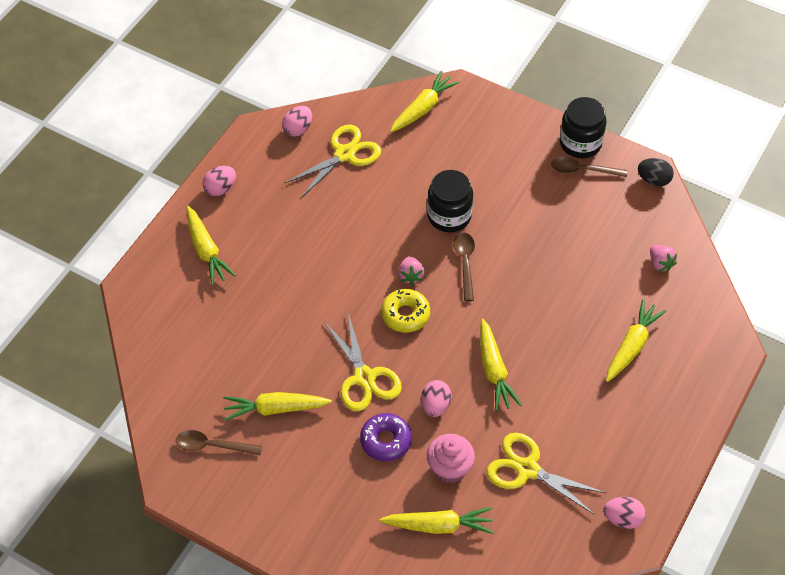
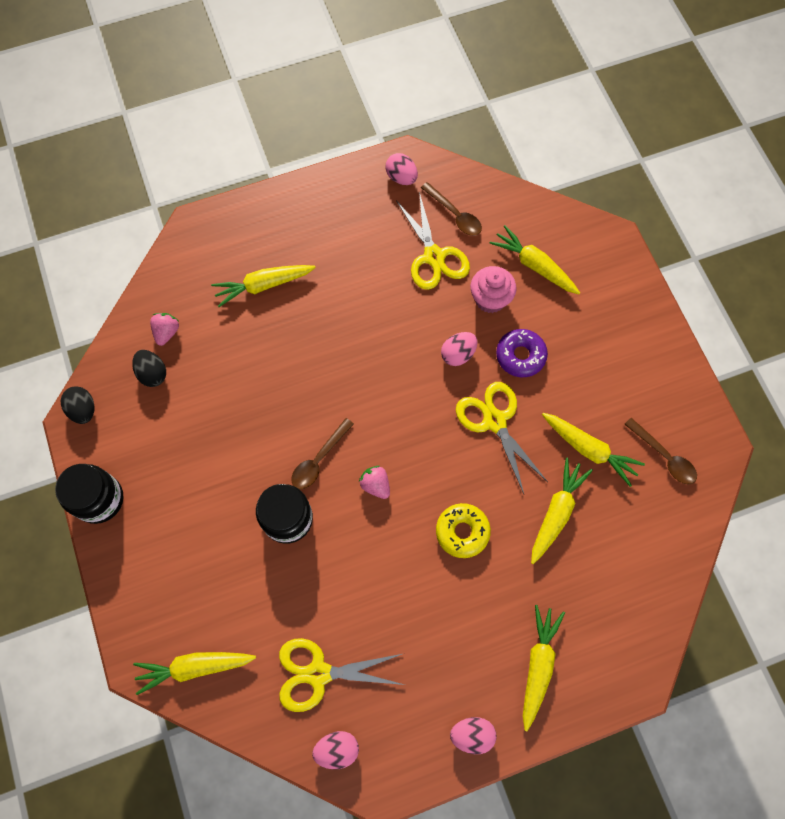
camera: 140 degrees left, 15 degrees up
(364, 378) = (494, 420): yellow scissors -> yellow scissors turned 45 degrees counterclockwise
(405, 315) = (412, 451): yellow donut -> yellow donut (462, 532)
(410, 276) = (376, 485): pink strawberry -> pink strawberry turned 75 degrees counterclockwise
(494, 370) = (386, 347): yellow carrot -> yellow carrot (556, 513)
(583, 170) = (128, 469): brown spoon -> brown spoon (454, 214)
(637, 232) = (153, 373): none -> black egg

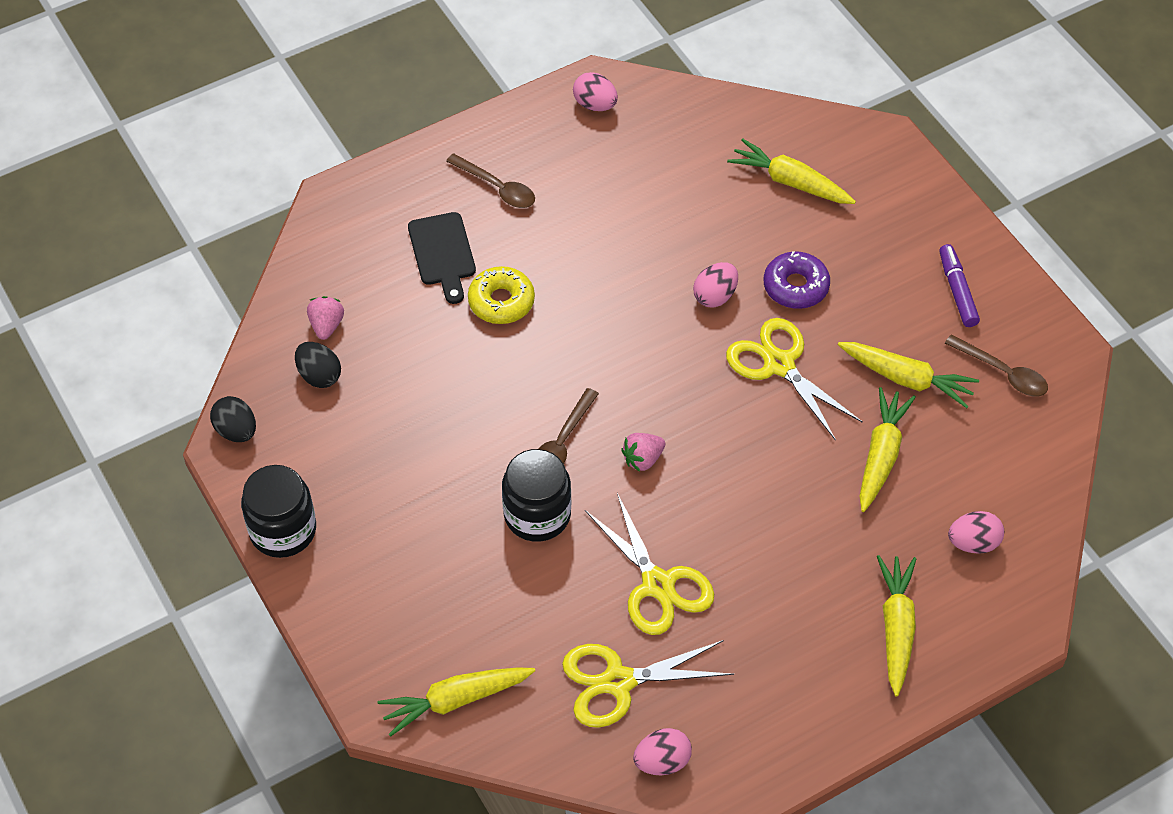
camera: 10 degrees left, 15 degrees down
(264, 285) = (443, 253): yellow carrot -> black cutting board
(376, 485) = (643, 459): pink strawberry -> pink strawberry turned 75 degrees counterclockwise
(434, 257) = (658, 190): yellow scissors -> yellow scissors (658, 585)
(454, 214) = (674, 138): brown spoon -> brown spoon (497, 187)
(462, 532) = (766, 495): yellow donut -> yellow donut (501, 301)
(472, 734) = (830, 717): pink egg -> pink egg (973, 543)
(490, 299) = (742, 228): pink cupcake -> none
(643, 379) = (957, 290): none -> purple marker

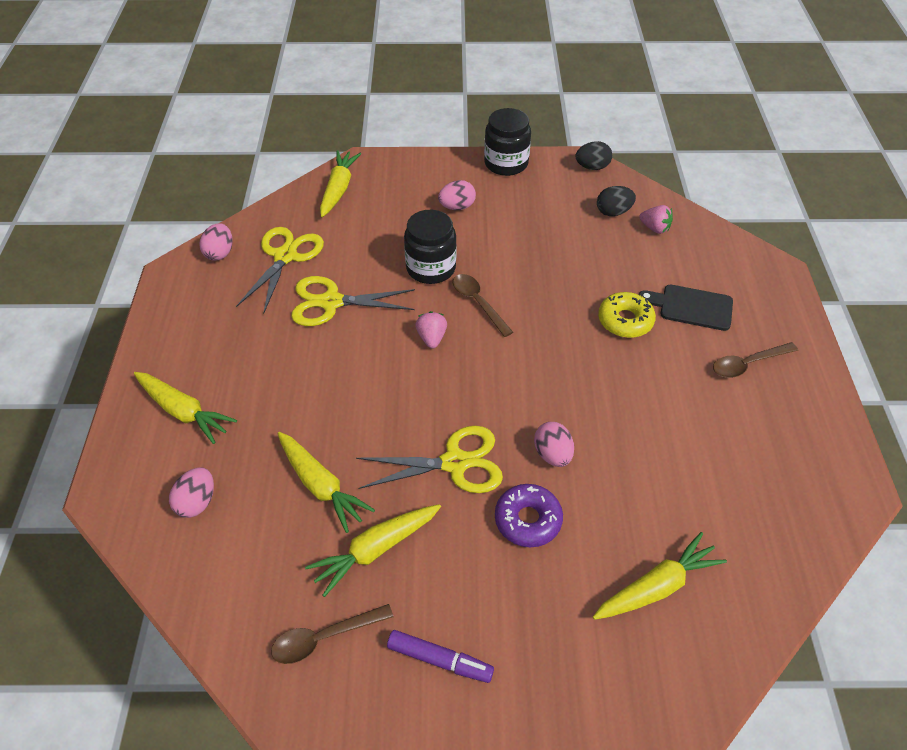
camera: 120 degrees right, 5 degrees down
(595, 105) = (826, 474): pink egg -> pink egg (457, 207)

